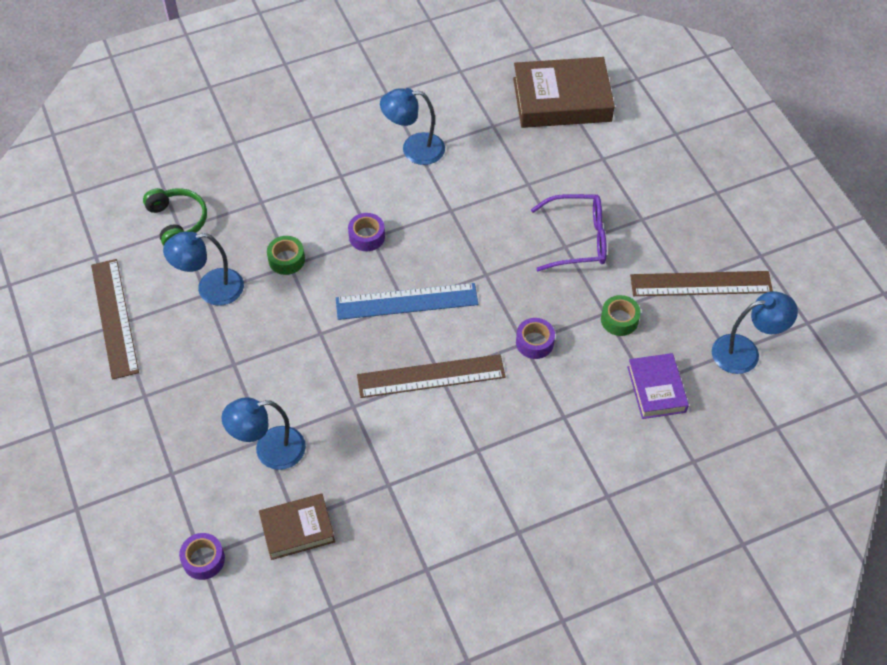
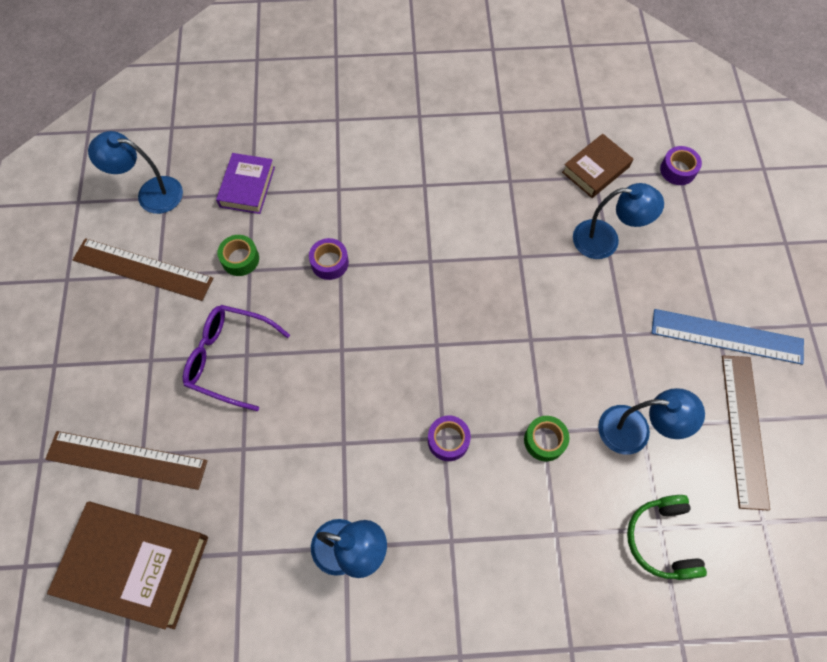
camera: 160 degrees left, 10 degrees up
(297, 529) = (595, 169): brown book -> brown book turned 45 degrees counterclockwise
(406, 301) = (433, 346): blue ruler -> blue ruler (727, 336)
(431, 376) = (439, 261): brown ruler -> brown ruler (127, 460)

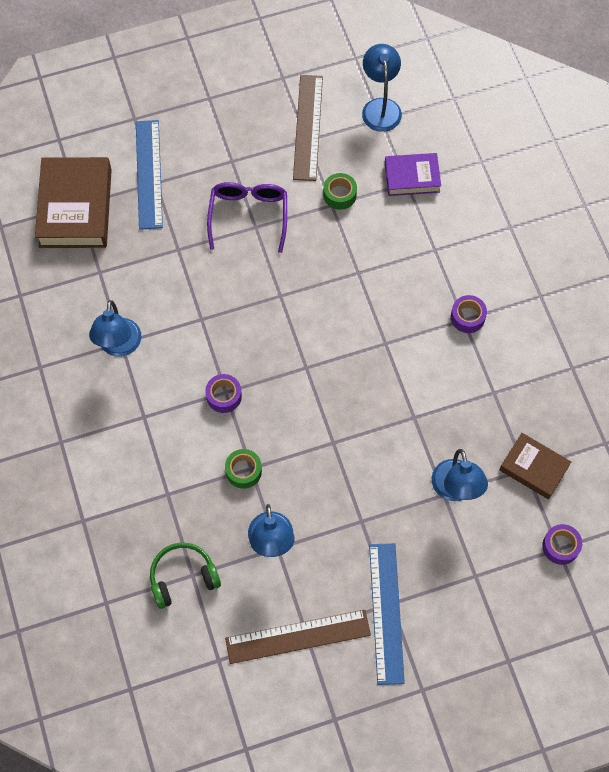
camera: 75 degrees right, 0 degrees up
(127, 460) = (149, 174): brown ruler -> blue ruler
(329, 263) = (358, 264): purple tape -> purple tape (467, 317)

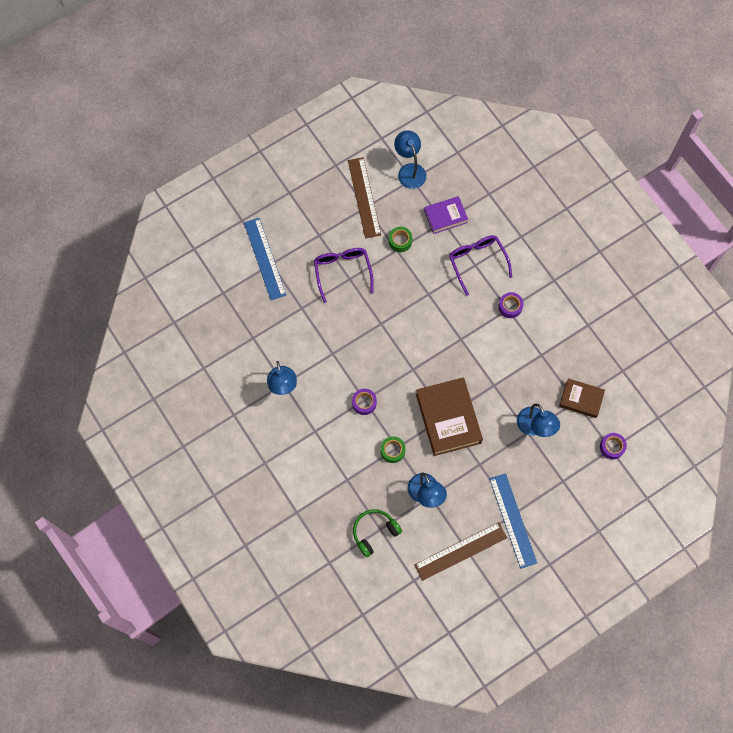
camera: 15 degrees left, 5 degrees up
(75, 208) = (221, 295): brown book -> brown book (448, 418)
(438, 247) = (477, 262): none -> purple glasses

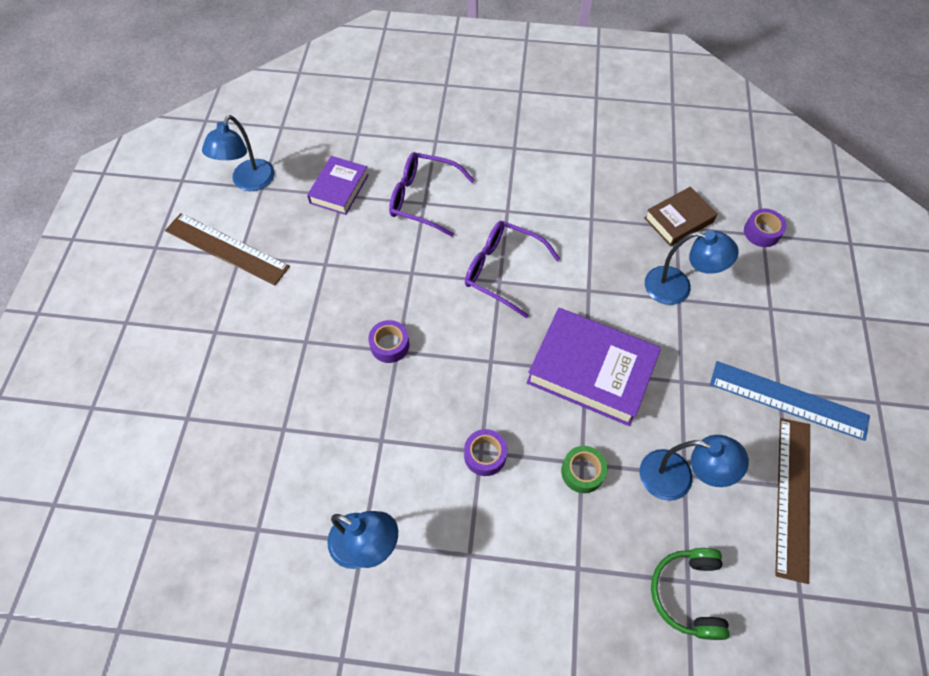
camera: 50 degrees left, 10 degrees down
(265, 258) = (171, 421): blue ruler -> none
(342, 272) = (289, 342): purple glasses -> purple glasses (503, 271)
(400, 241) = (318, 253): green tape -> none
(409, 170) = (249, 182): blue lamp -> blue lamp turned 90 degrees counterclockwise
(448, 418) = (591, 371): brown book -> purple book
(510, 307) = (506, 206): purple tape -> purple tape (390, 345)

